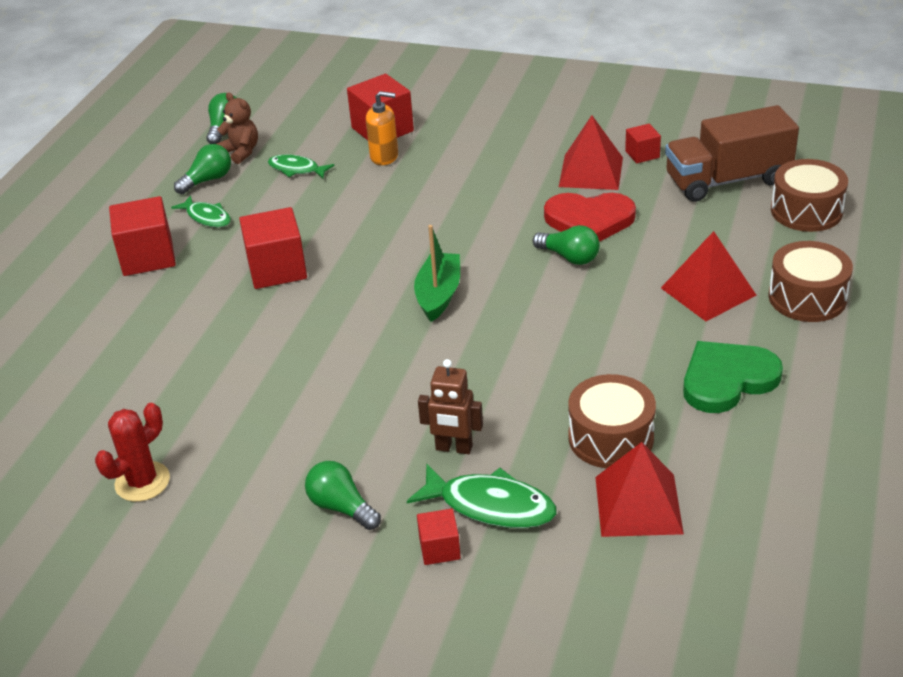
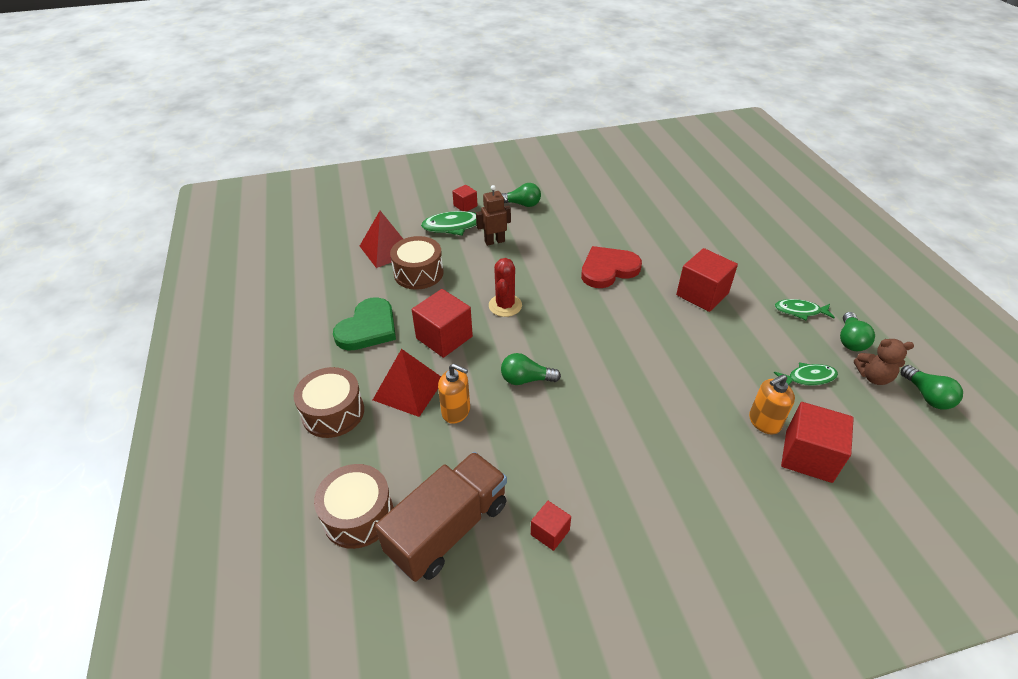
camera: 145 degrees right, 5 degrees up
(142, 482) = (616, 184): red cactus -> red cactus (505, 305)
(147, 257) = (786, 272): red cube -> red cube (444, 337)
(438, 295) = (585, 316): green boat -> none
(589, 220) = (537, 422): red heart -> red heart (608, 269)
(591, 172) = (579, 483): red pyramid -> none
(667, 254) = (456, 411): none -> orange soap dispenser

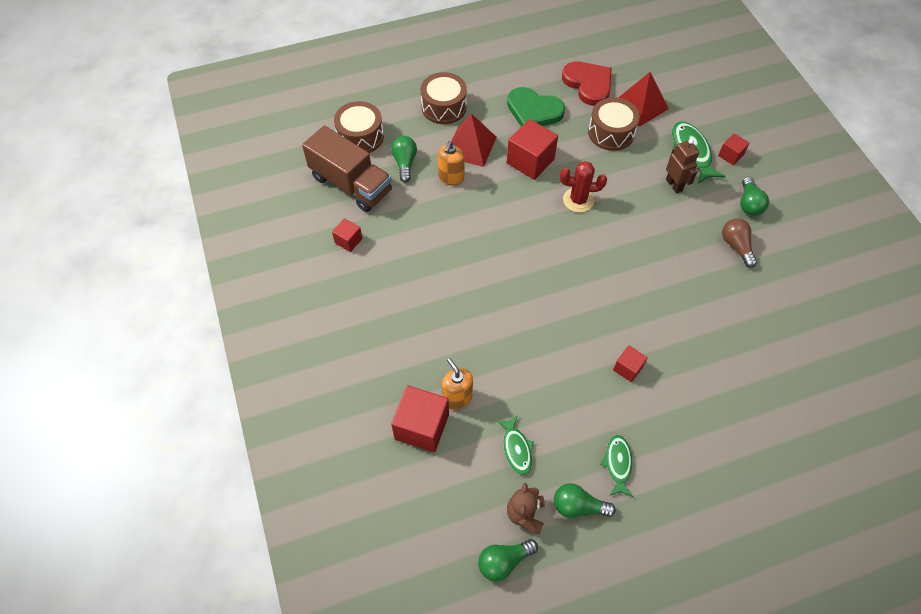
camera: 85 degrees right, 15 degrees up
(526, 379) = (489, 220): green light bulb -> green light bulb (405, 163)
(567, 217) = (736, 246): none -> brown light bulb
(608, 269) = (651, 283): red heart -> red heart (588, 84)
(702, 294) = (628, 368): red cube -> red cube, size x0.54

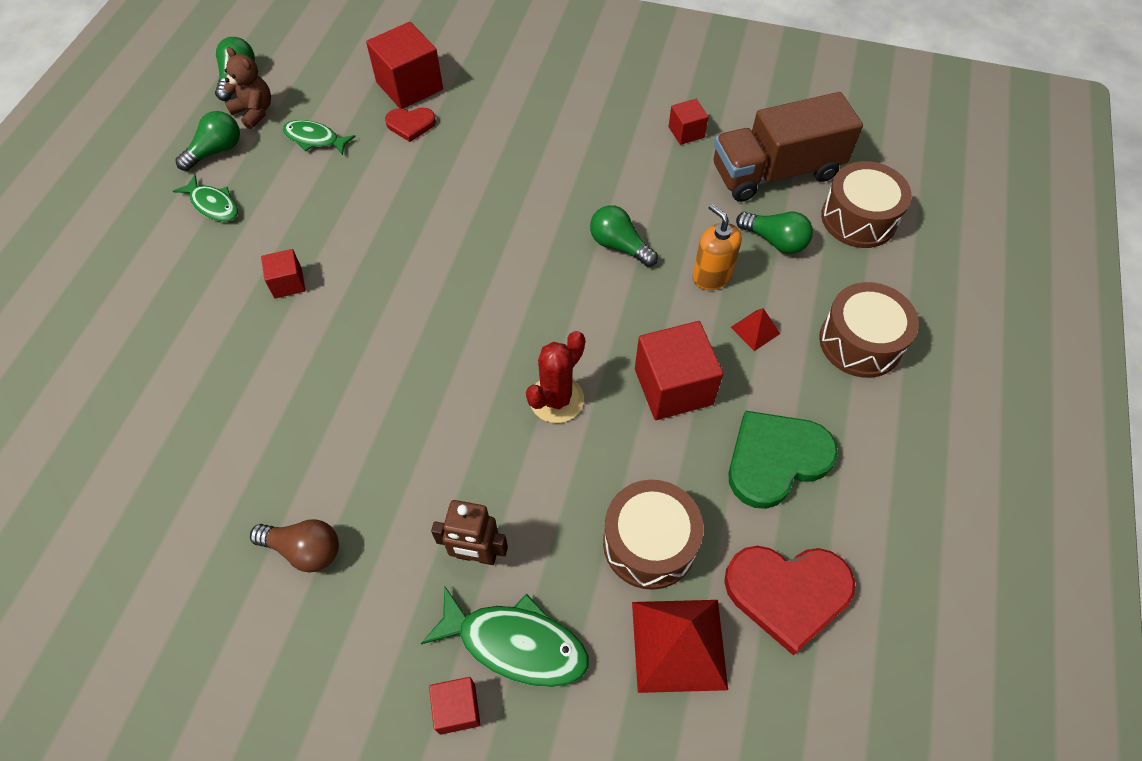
camera: 125 degrees right, 0 degrees up
(457, 397) = (410, 124): orange soap dispenser -> red heart
(470, 146) = (755, 330): red pyramid -> red pyramid, size x0.49
(749, 204) = (348, 643): green light bulb -> green light bulb (619, 245)

